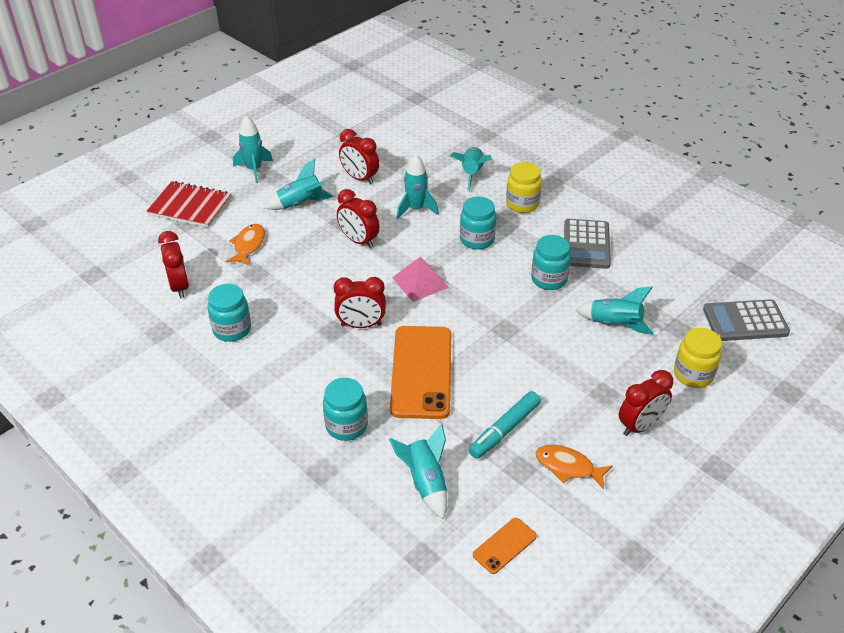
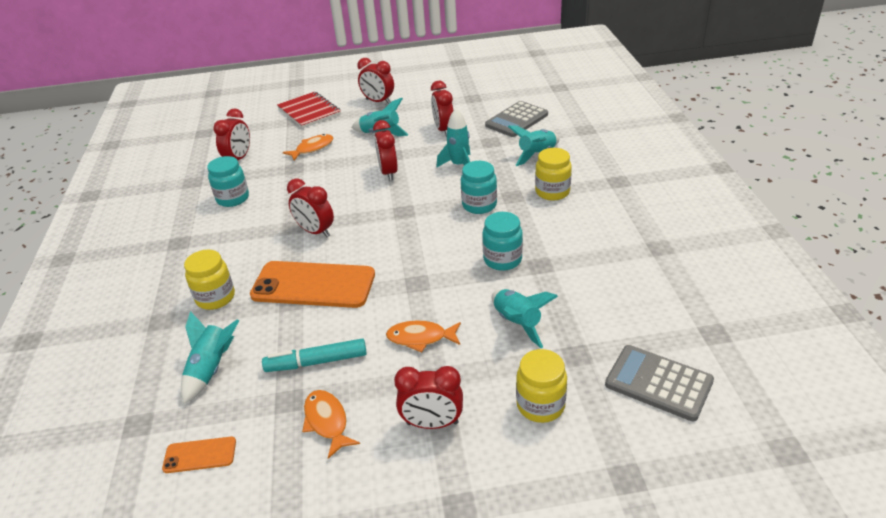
camera: 40 degrees right, 5 degrees down
(254, 170) = (378, 101): turquoise rocket -> red clock
(346, 426) = (215, 298): turquoise jar -> yellow jar
(420, 282) = (395, 219): pink pyramid -> none
(421, 372) = (313, 285): orange phone -> orange phone turned 60 degrees clockwise
(560, 370) = (420, 338): none -> orange fish
(586, 244) = (572, 245): grey calculator -> grey calculator (517, 120)

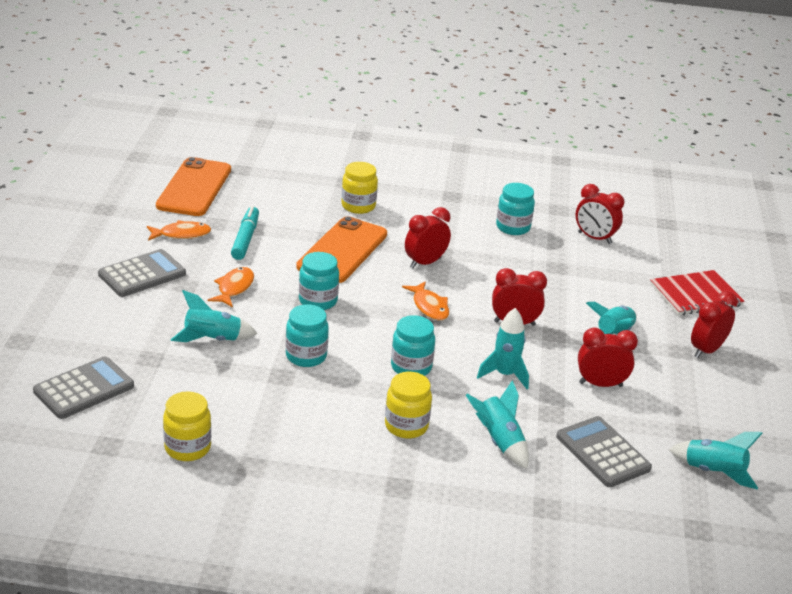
camera: 100 degrees right, 5 degrees down
(200, 455) = (194, 188): orange phone -> orange phone, size x2.16
(211, 369) = (273, 198): turquoise rocket -> turquoise rocket (713, 472)
(312, 148) = (596, 284): orange fish -> orange fish (429, 306)
(413, 276) = (318, 301): none -> turquoise jar
(432, 423) = (142, 274): red clock -> grey calculator
(540, 405) = (115, 324): yellow jar -> yellow jar (187, 448)

